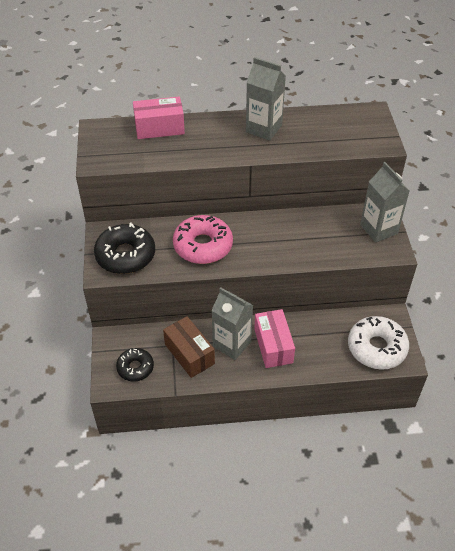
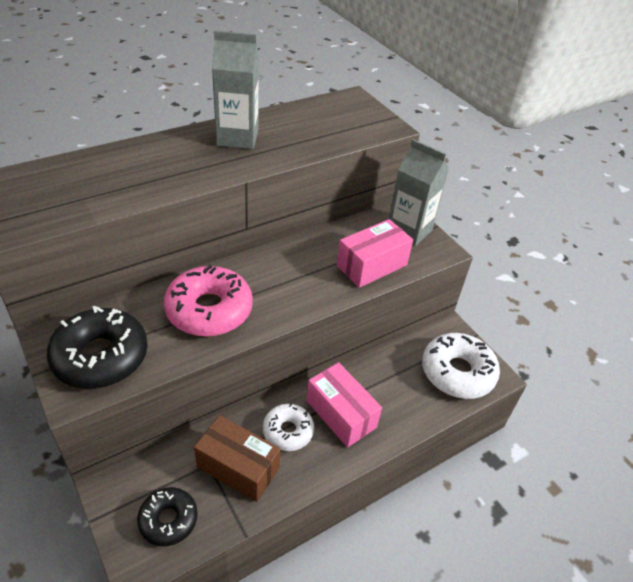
camera: 30 degrees left, 5 degrees down
(159, 128) = (93, 164): pink box -> pink box (372, 265)
(232, 344) = (288, 431): grey carton -> white donut

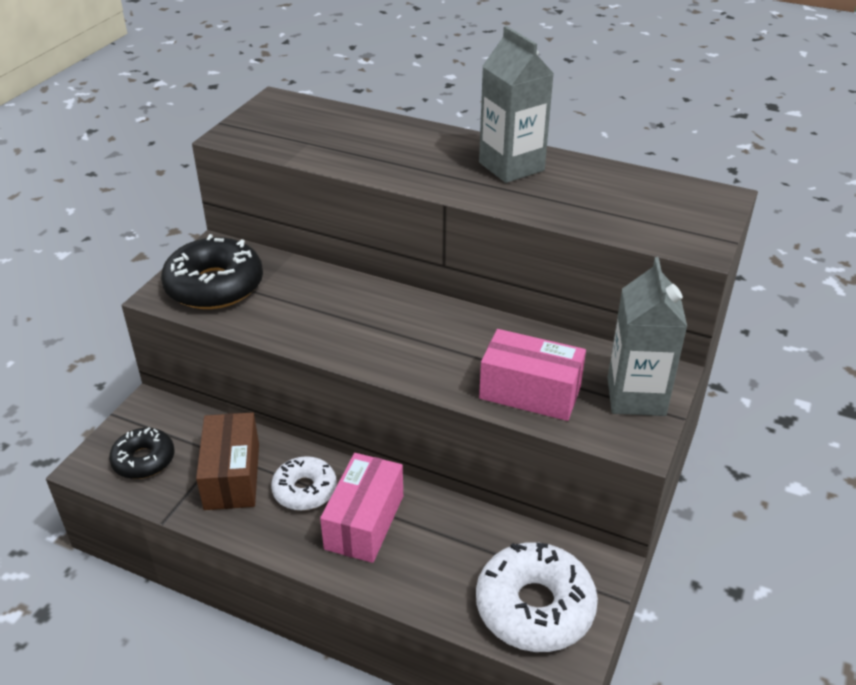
camera: 60 degrees right, 5 degrees down
(209, 310) = (330, 314): pink donut -> none

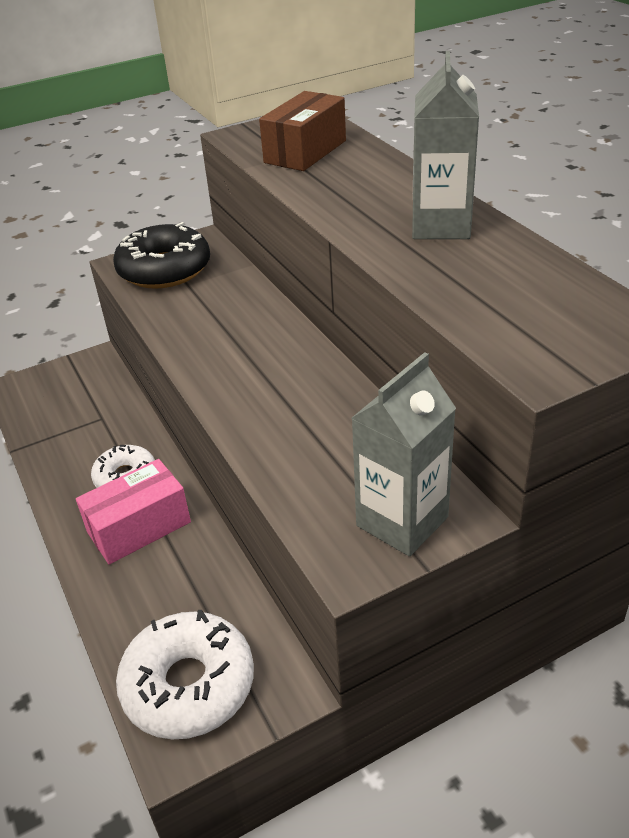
camera: 40 degrees right, 0 degrees up
(144, 460) = (49, 398): black donut -> none
(232, 476) = (90, 439): brown box -> brown box (305, 151)
(530, 392) = (303, 467): pink box -> none

